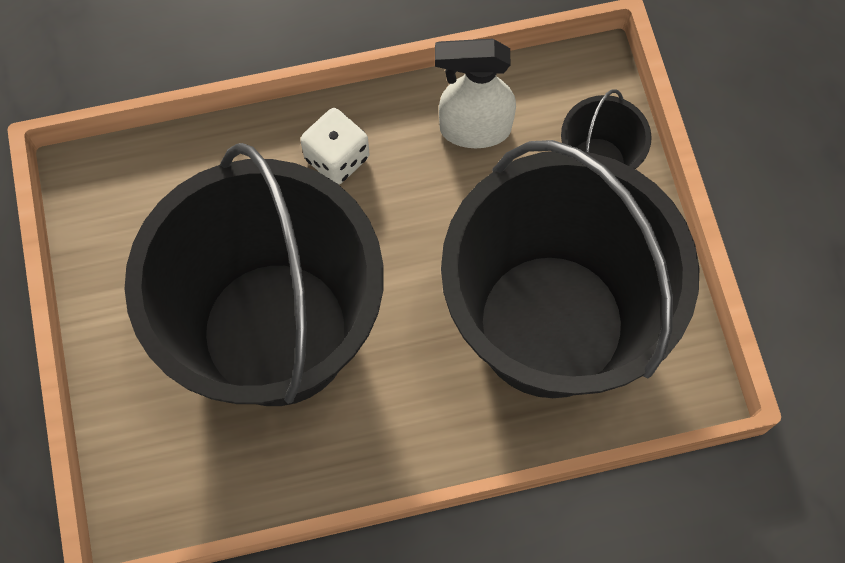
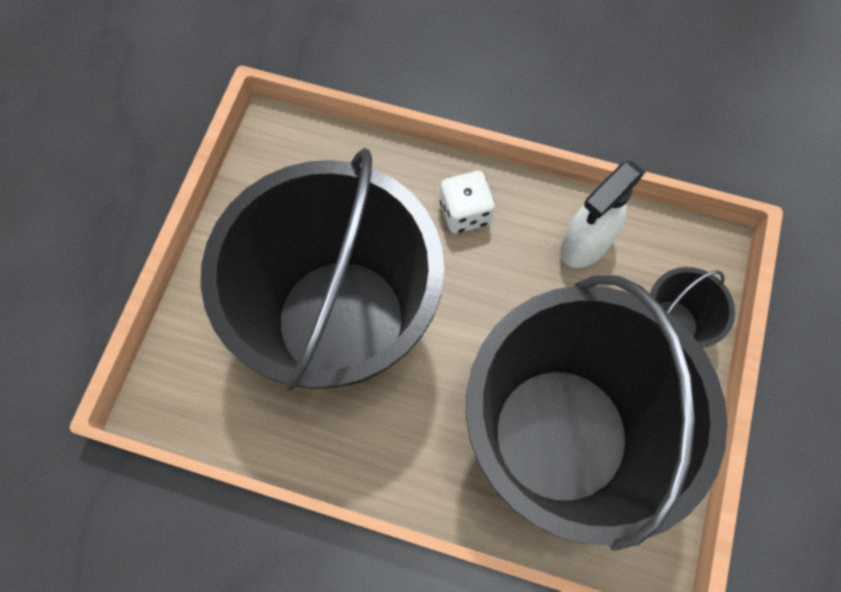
camera: 30 degrees right, 0 degrees up
(473, 129) = (584, 245): white spray bottle -> white spray bottle turned 75 degrees counterclockwise

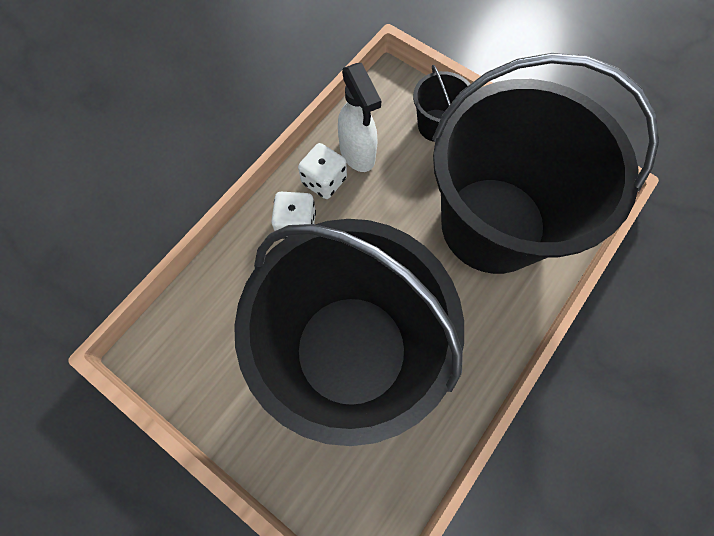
camera: 70 degrees left, 0 degrees up
(531, 221) = (324, 181): none -> white dice

